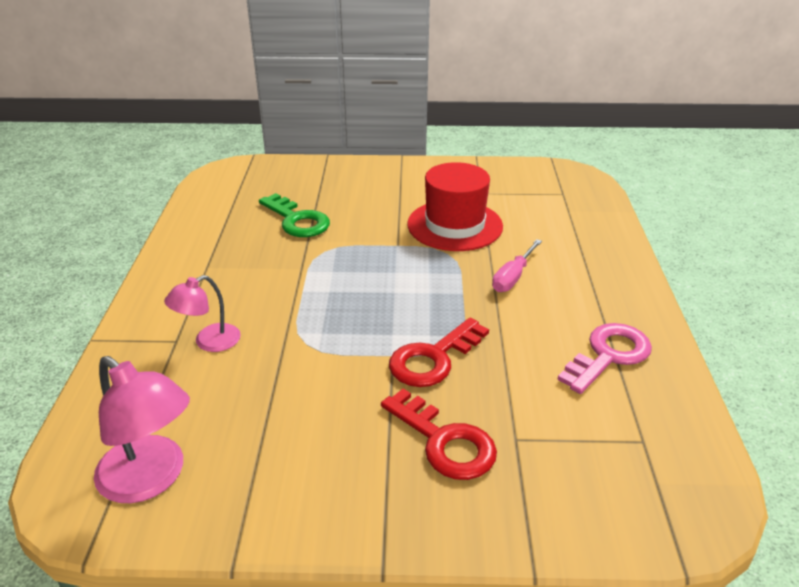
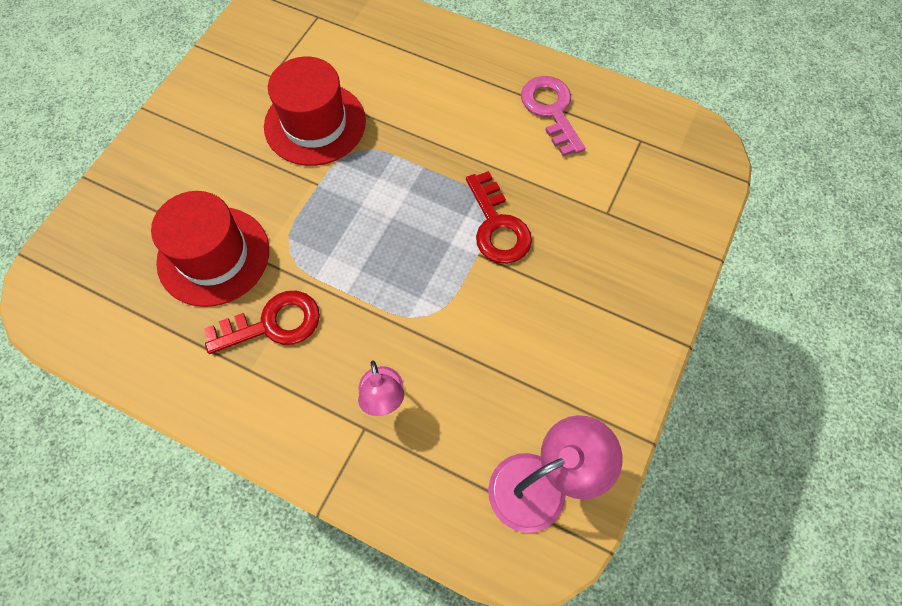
camera: 65 degrees left, 30 degrees up
(297, 220) = (213, 256): green key -> red hat
(444, 441) = (591, 259): red key -> red key (273, 324)
(513, 277) = (422, 120): pink screwdriver -> none

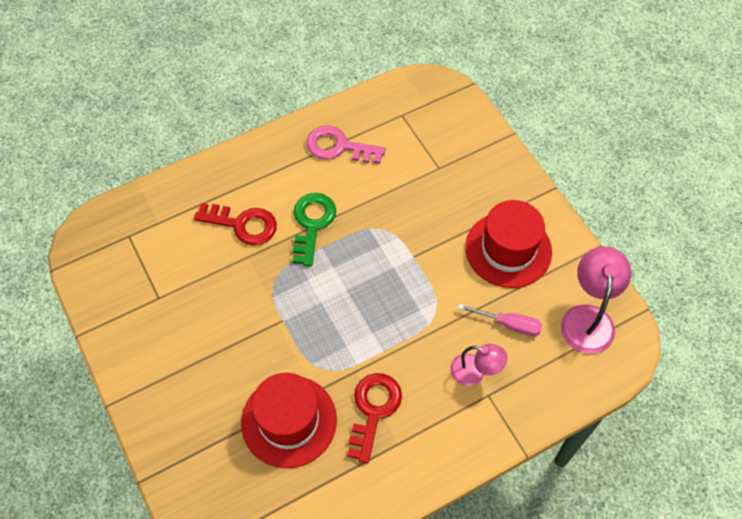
camera: 55 degrees left, 5 degrees down
(315, 124) = (228, 293): red hat -> red hat (508, 249)
(443, 143) = (312, 224): none -> green key
(468, 399) = (509, 324): none -> pink screwdriver
(497, 226) = (402, 233): red key -> red key (243, 224)

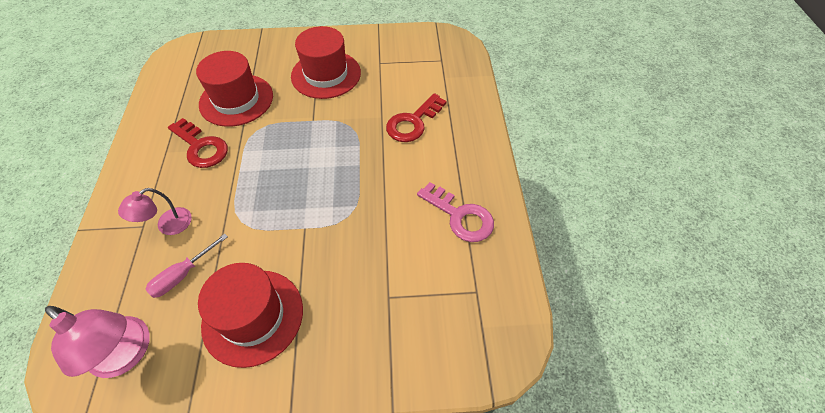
camera: 115 degrees right, 5 degrees down
(203, 345) = (326, 74): none -> red hat
(312, 224) = (386, 166): green key -> none
(338, 147) = (460, 216): pink key -> pink key turned 90 degrees clockwise

